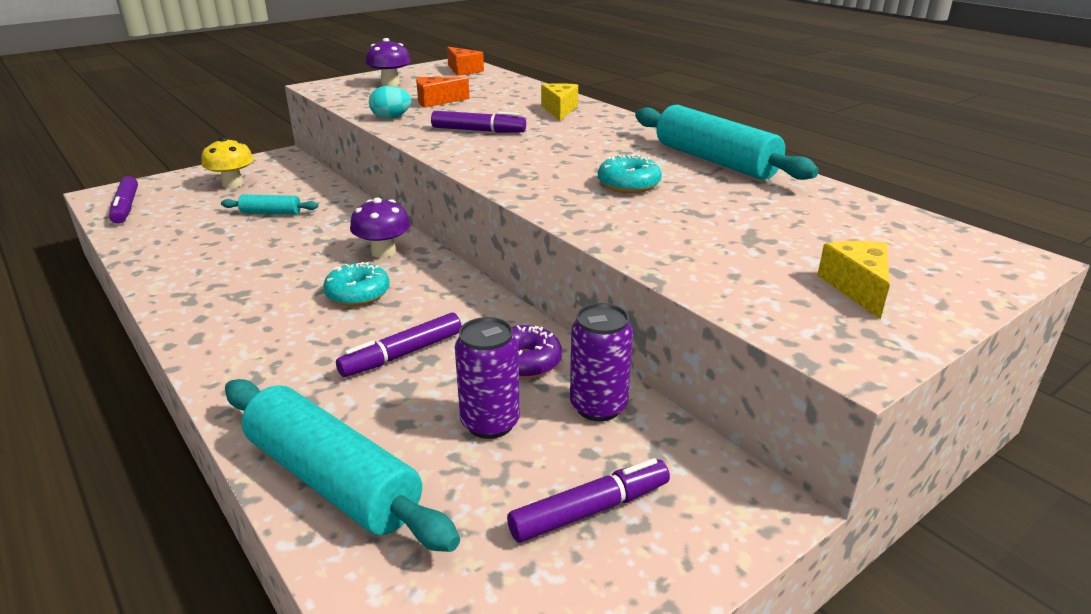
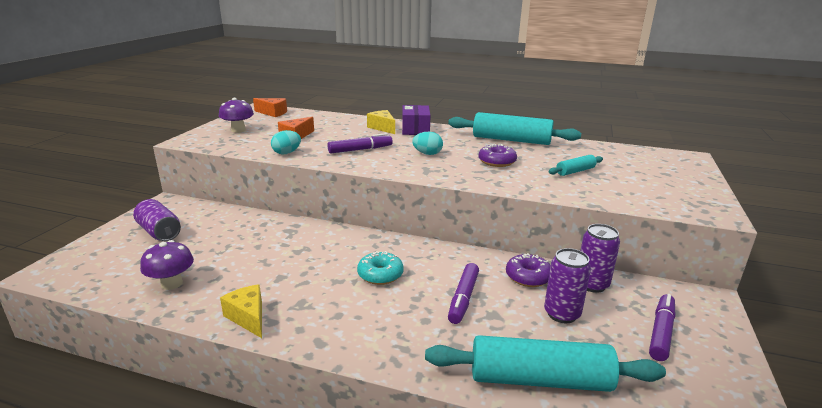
camera: 35 degrees left, 5 degrees down
(126, 207) = (88, 276): purple marker -> none
(233, 184) = (159, 232): yellow mushroom -> purple can
(271, 213) = (229, 243): turquoise rolling pin -> turquoise rolling pin (575, 171)
(383, 252) = (353, 244): purple mushroom -> purple mushroom (172, 283)
(552, 153) = (427, 154): none -> turquoise egg
(600, 120) = (415, 129): none -> purple box
(628, 184) = (497, 162): turquoise donut -> purple donut
(857, 288) = (666, 184): yellow cheese -> yellow cheese (248, 317)

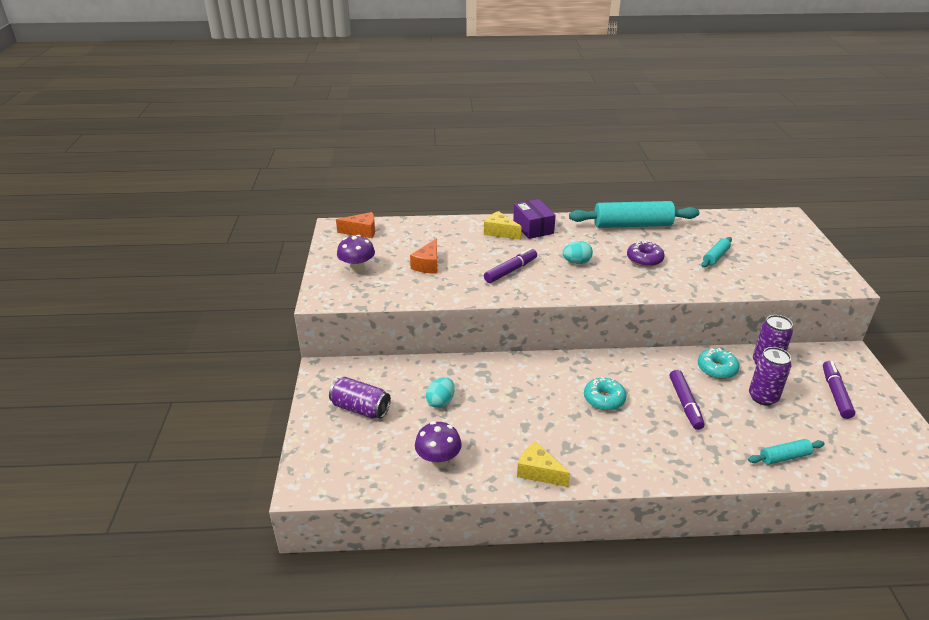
camera: 20 degrees left, 10 degrees up
(287, 153) = (446, 292): turquoise egg -> turquoise egg (440, 402)
(528, 277) = (716, 369): purple donut -> turquoise donut
(539, 379) = (784, 457): turquoise rolling pin -> turquoise rolling pin, size x0.49

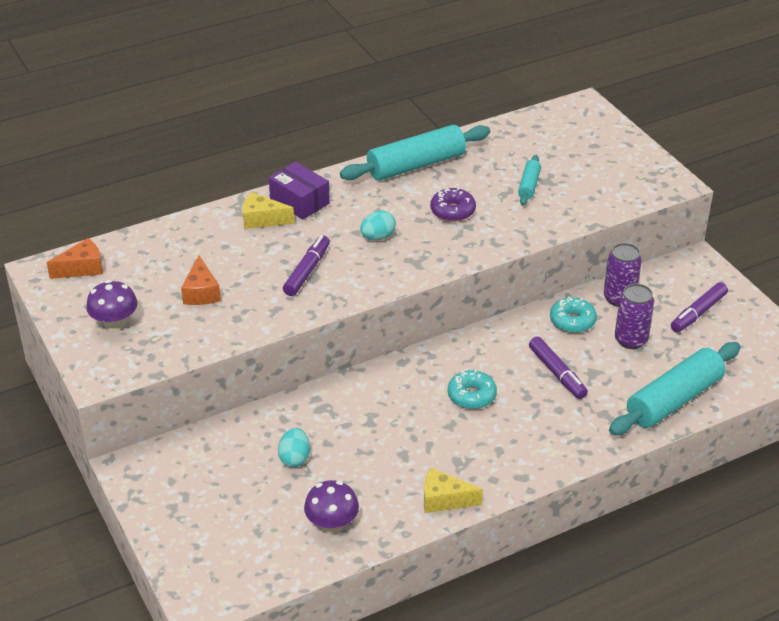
camera: 25 degrees left, 5 degrees up
(360, 408) = (206, 498): purple can -> none
(784, 457) = (674, 400): turquoise rolling pin -> turquoise rolling pin, size x2.05
(835, 394) = (698, 313): purple marker -> purple marker turned 120 degrees counterclockwise

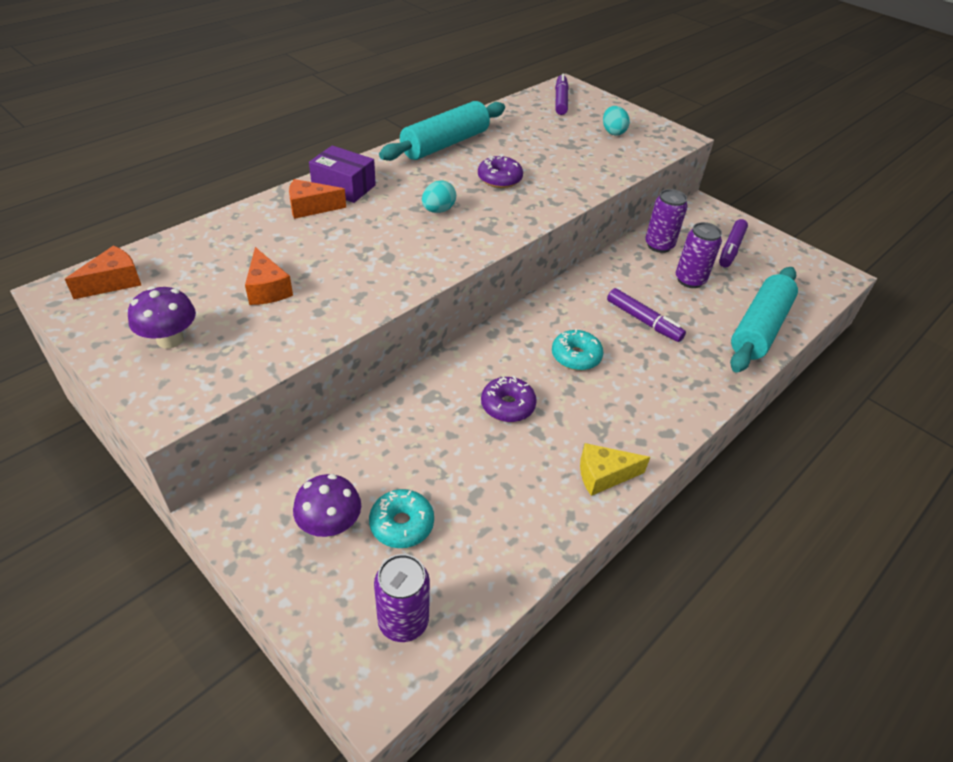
camera: 20 degrees left, 5 degrees up
(236, 568) = (403, 621): none -> purple can
(262, 219) = (311, 207): yellow cheese -> orange cheese
(294, 458) = (422, 460): turquoise egg -> turquoise egg (613, 132)
(307, 271) = (379, 252): purple marker -> purple marker (560, 100)
(332, 524) = (496, 533): purple mushroom -> purple mushroom (330, 525)
(387, 428) = (507, 405): none -> purple donut
(529, 185) = (557, 151): turquoise rolling pin -> none
(572, 321) = (630, 271): turquoise donut -> turquoise donut (402, 524)

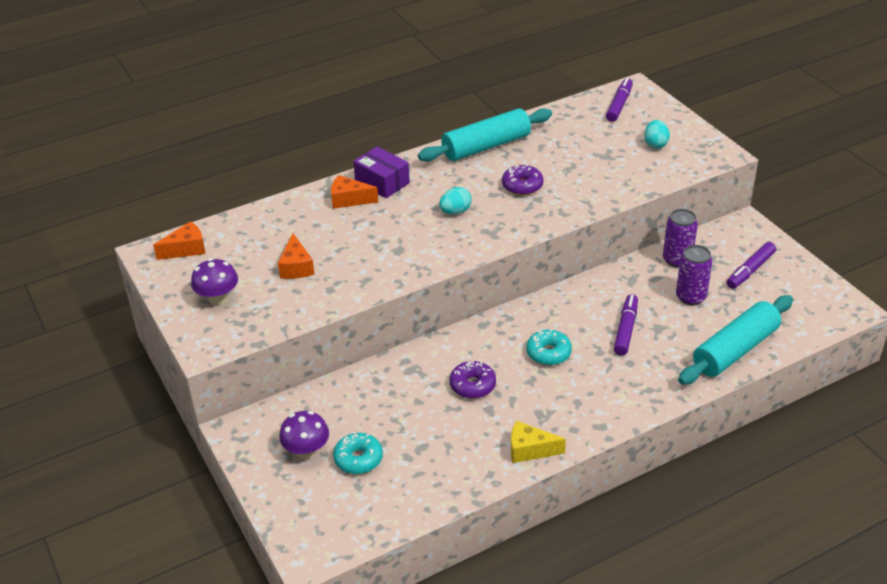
camera: 20 degrees right, 5 degrees down
(403, 621) = (339, 521): purple can -> none
(643, 320) = (625, 329): purple marker -> purple marker turned 135 degrees counterclockwise

